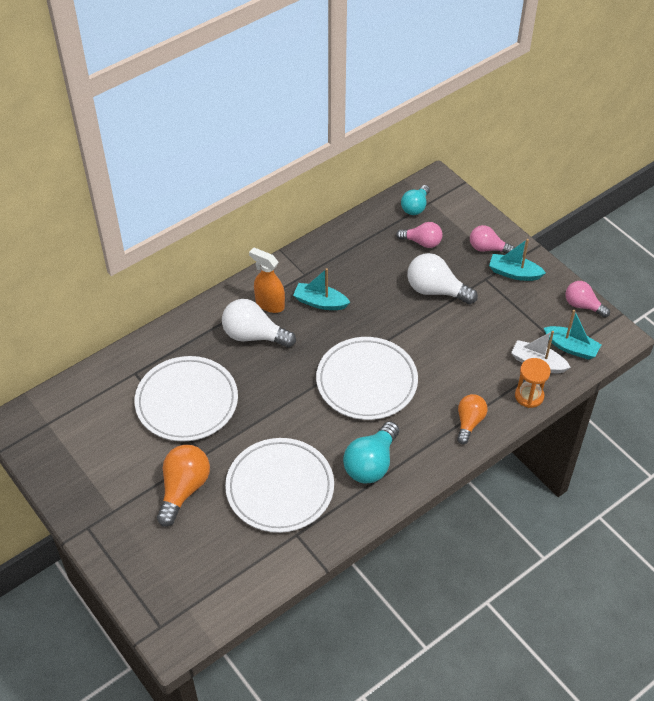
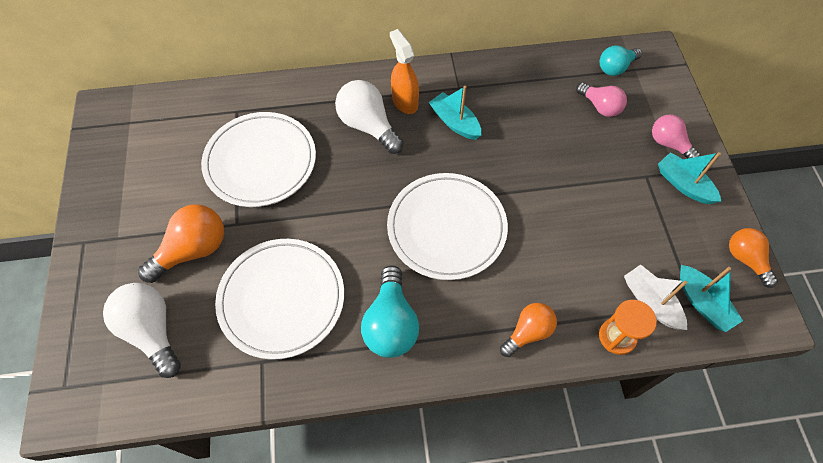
camera: 30 degrees right, 10 degrees up
(371, 463) = (391, 323): turquoise light bulb -> turquoise light bulb turned 60 degrees counterclockwise
(436, 290) = (583, 164): white light bulb -> white light bulb (152, 331)
(583, 305) = (745, 259): pink light bulb -> orange light bulb

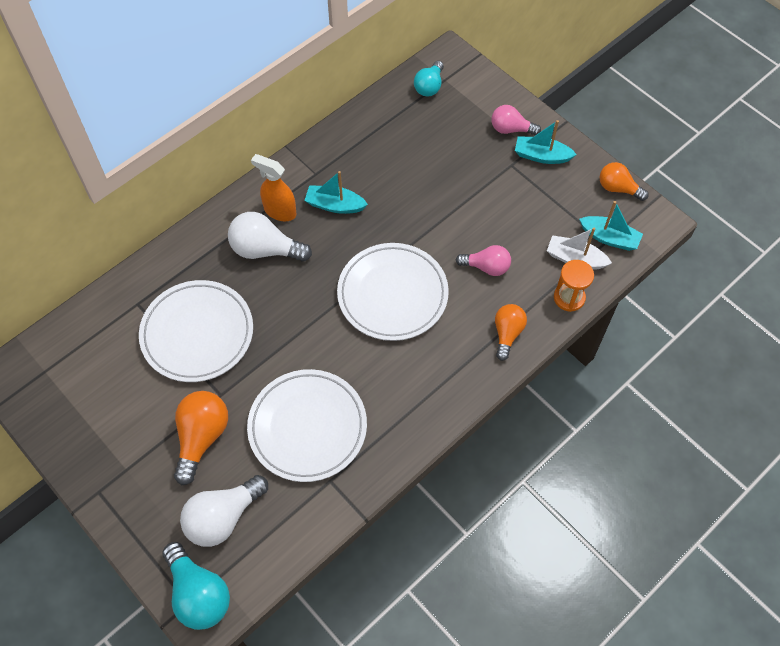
camera: 35 degrees left, 0 degrees up
(152, 331) = (223, 517): white light bulb -> white light bulb turned 60 degrees counterclockwise
(391, 323) = (405, 390): turquoise light bulb -> turquoise light bulb (198, 593)
(600, 107) = (440, 127): pink light bulb -> pink light bulb (486, 267)

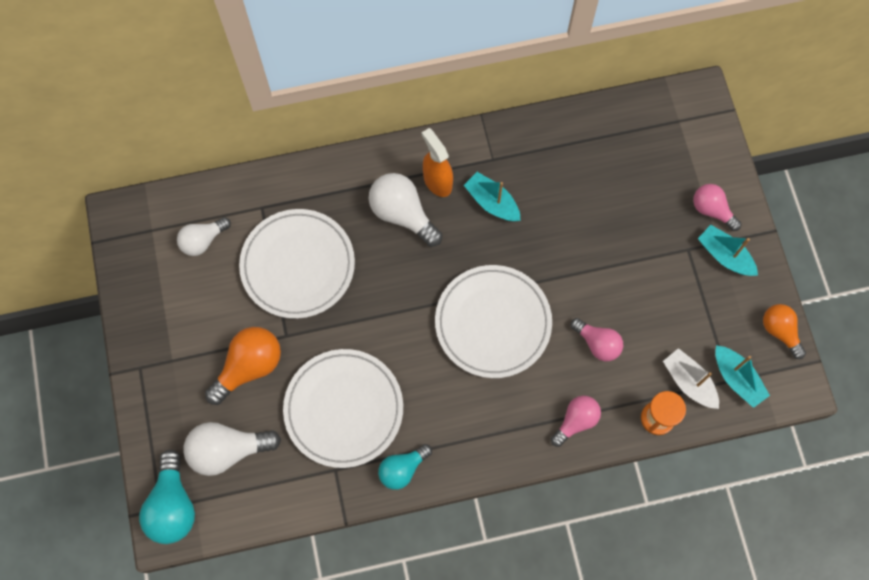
camera: 30 degrees right, 10 degrees up
(98, 356) = (203, 241): none -> white light bulb
(429, 86) = (658, 121): turquoise light bulb -> turquoise light bulb (402, 469)
(507, 334) = (576, 421): orange light bulb -> pink light bulb

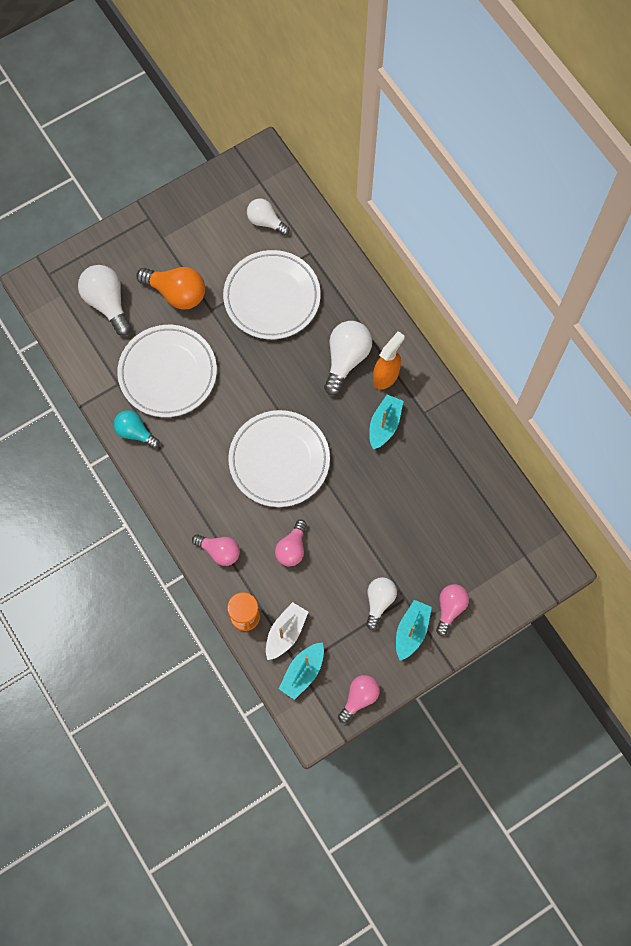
camera: 70 degrees right, 0 degrees up
(173, 505) = (53, 281): turquoise light bulb -> none
(683, 276) = (379, 601): none -> white light bulb
(780, 331) = (359, 698): orange light bulb -> pink light bulb

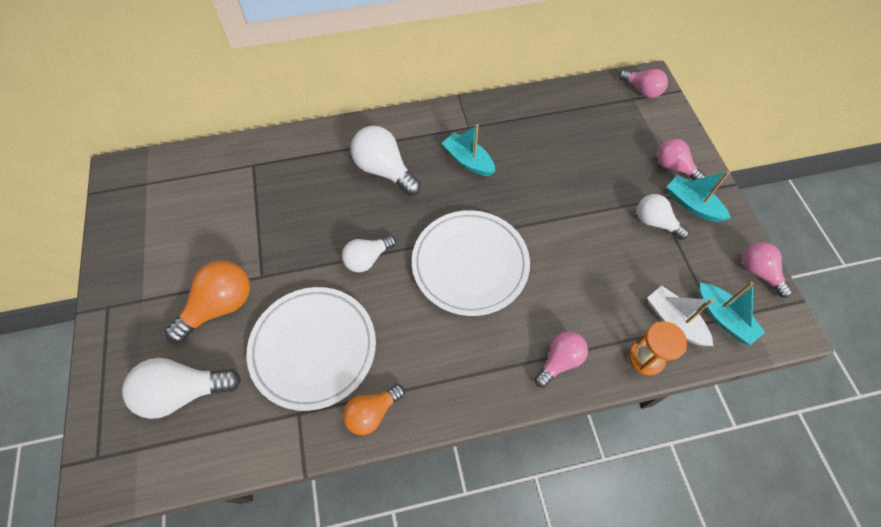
camera: 70 degrees left, 10 degrees down
(135, 432) = (372, 413): turquoise light bulb -> orange light bulb
(266, 222) = (193, 192): white light bulb -> white light bulb (367, 259)
(272, 297) = (281, 213): white plate -> none
(292, 548) = (576, 283): pink light bulb -> pink light bulb (642, 90)
(386, 376) = (417, 144): orange spray bottle -> none

